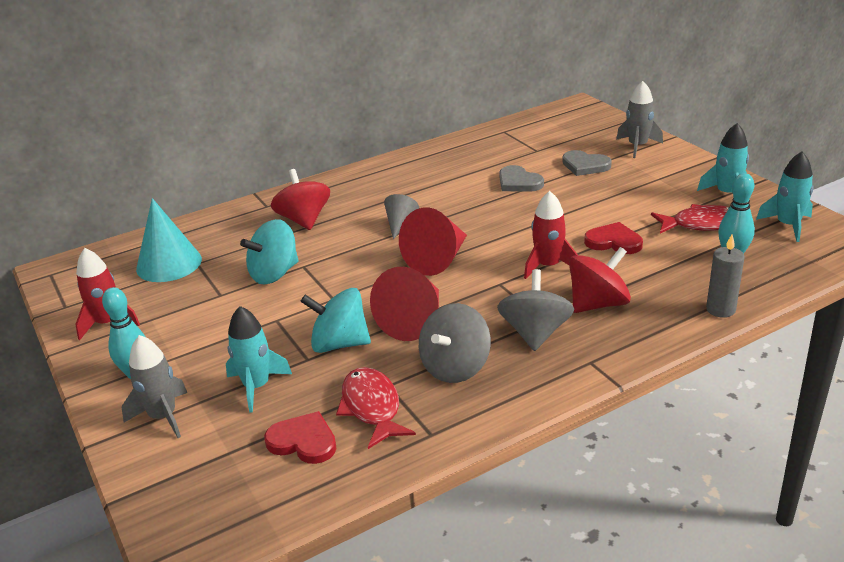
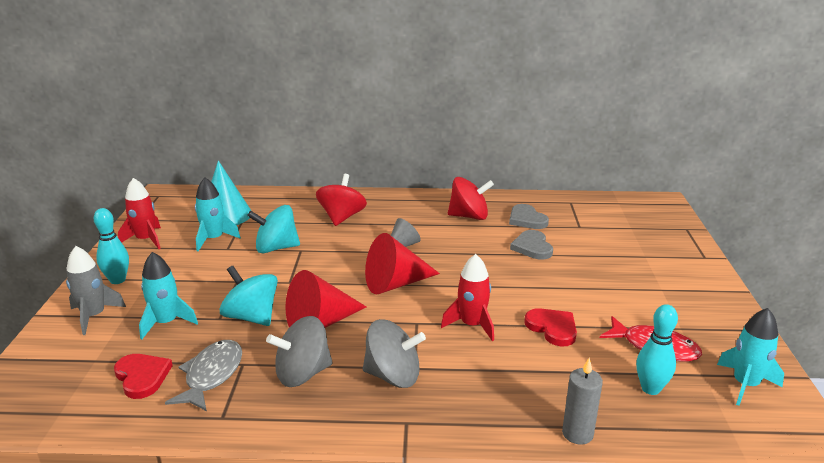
camera: 30 degrees right, 5 degrees down
(372, 407) = (211, 375): red fish -> grey fish
(535, 333) = (393, 376): grey spinning top -> grey spinning top turned 60 degrees clockwise
(585, 165) = (606, 254): grey heart -> grey heart (526, 219)
(598, 304) = (473, 375): red spinning top -> red spinning top (469, 216)
(637, 146) = (676, 254): grey rocket -> none
(726, 194) = (714, 329): turquoise rocket -> turquoise rocket (214, 239)

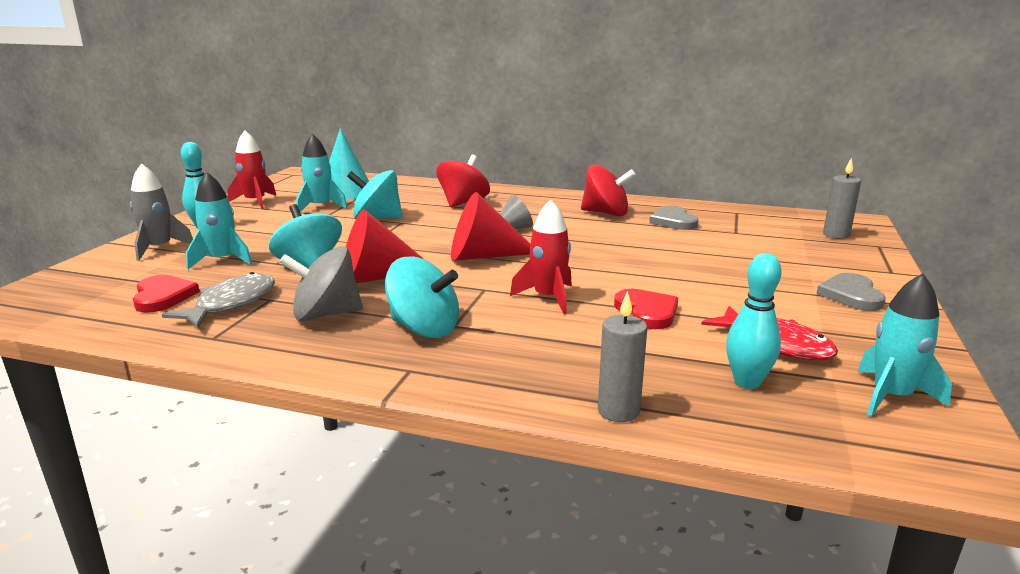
camera: 15 degrees right, 5 degrees down
(393, 376) = (424, 328): grey spinning top -> turquoise spinning top
(532, 247) = (665, 243): grey heart -> grey heart (851, 295)
(653, 220) = (836, 235): none -> grey candle

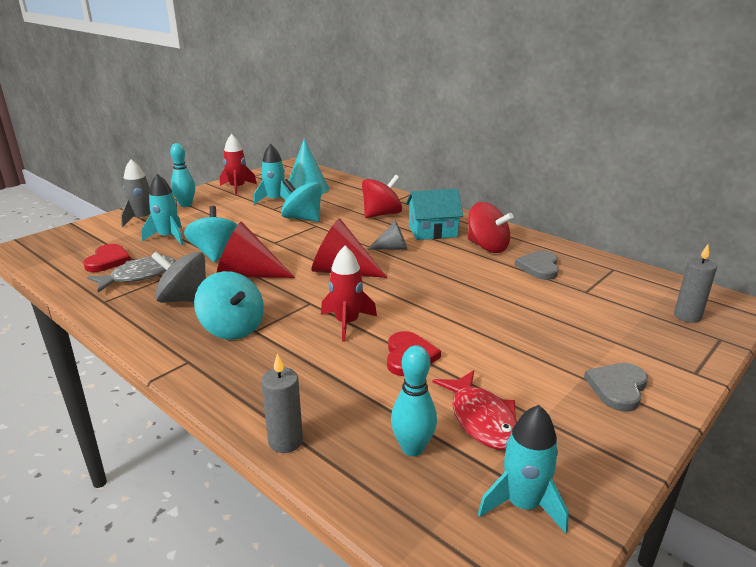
camera: 25 degrees right, 5 degrees up
(536, 209) = (432, 231): none -> turquoise house

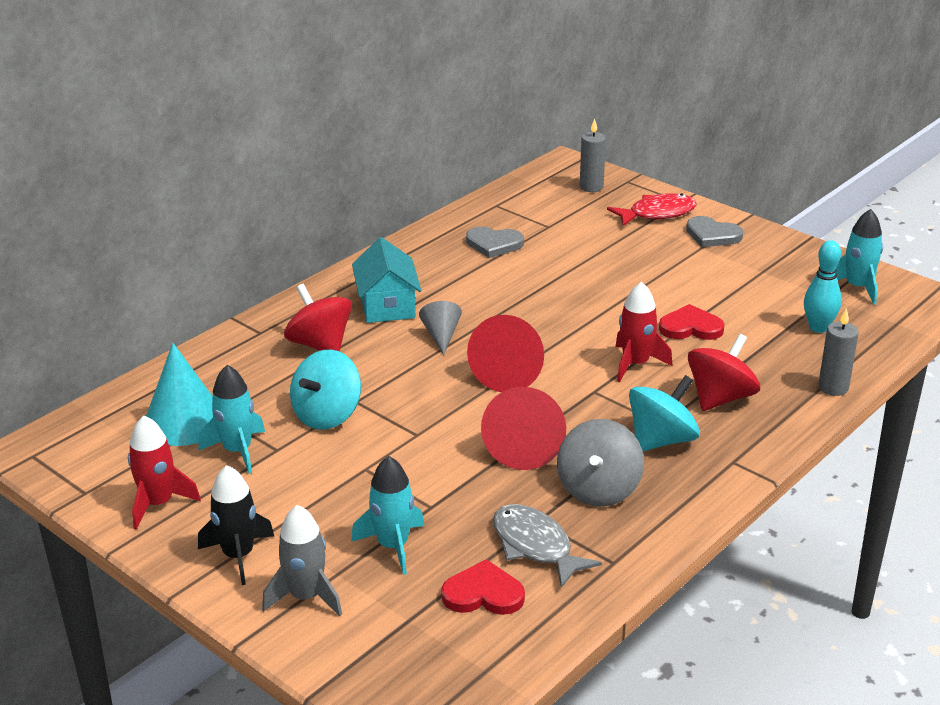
camera: 90 degrees left, 5 degrees up
(186, 205) = (238, 555): turquoise bowling pin -> black rocket
(216, 253) = (456, 484): turquoise spinning top -> none
(481, 419) = (772, 296): red fish -> red fish (657, 214)
(487, 247) = (439, 270): red spinning top -> red spinning top (720, 398)

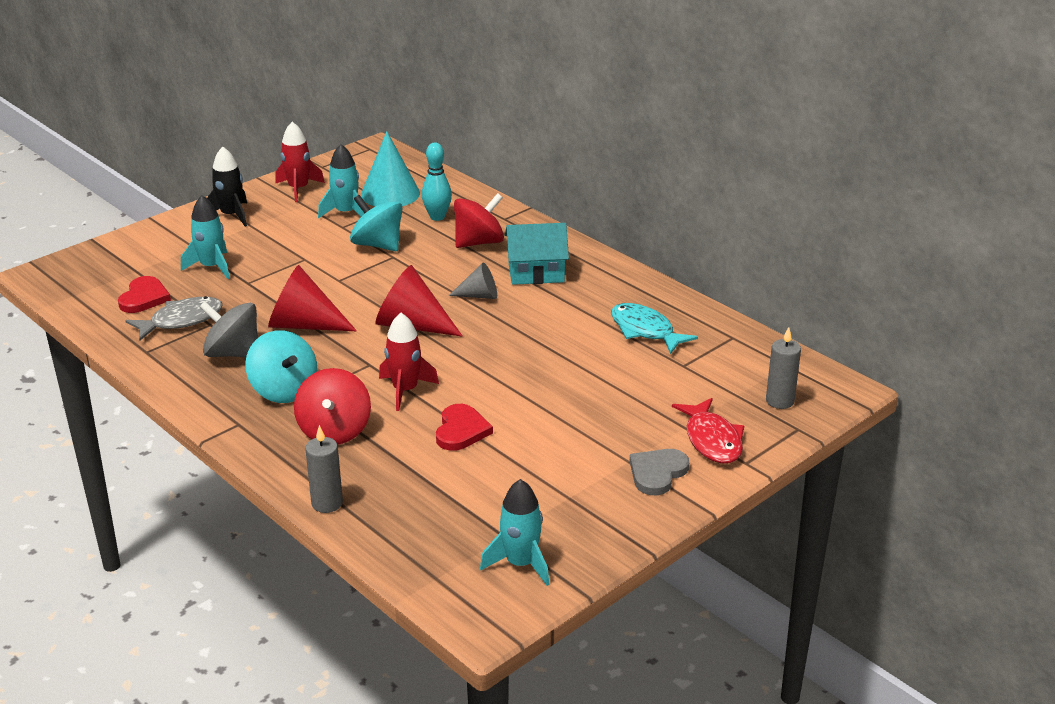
camera: 95 degrees right, 0 degrees up
(306, 596) = (179, 237): grey rocket -> none
(494, 244) = (645, 330): grey heart -> turquoise fish
(720, 398) = (334, 431): red spinning top -> red spinning top turned 45 degrees clockwise
(818, 328) = (440, 515): turquoise bowling pin -> turquoise bowling pin (437, 217)

